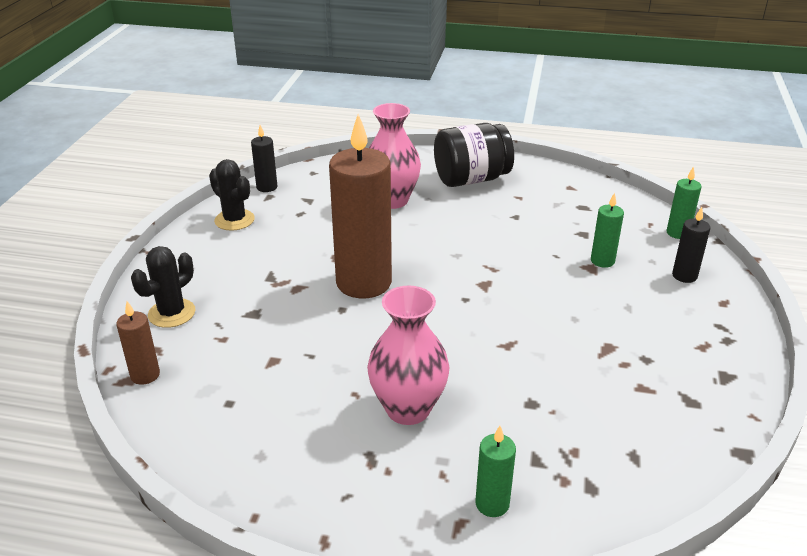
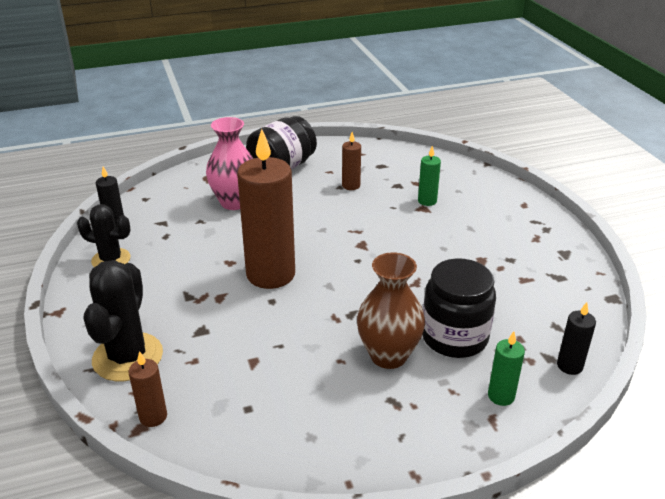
camera: 30 degrees left, 0 degrees up
(172, 313) = (128, 357): black cactus -> black cactus, size x1.54
(408, 409) = (388, 355): pink vase -> brown vase
(497, 419) = (454, 337): none -> black jar
(528, 218) = (351, 185): none -> brown candle
(677, 233) = (458, 166): green candle -> none
(684, 276) = (486, 194): black candle -> black candle (569, 366)

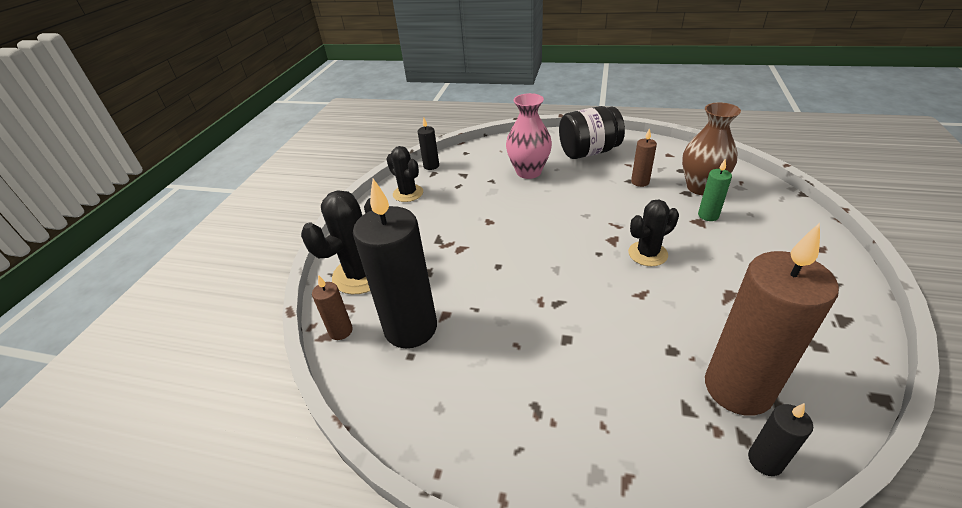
camera: 35 degrees right, 5 degrees up
(228, 385) = (411, 328): none -> black candle
(270, 274) = (513, 242): brown candle -> brown candle (737, 388)
(388, 355) = (563, 358): brown vase -> brown vase (701, 187)
(399, 248) = (647, 254): none -> black cactus
(454, 337) = (644, 367): black jar -> none
(501, 396) = (654, 457): green candle -> none

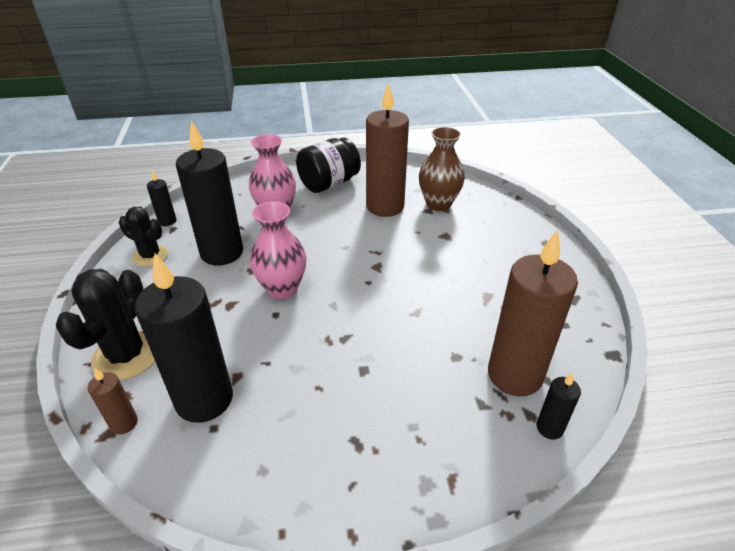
camera: 25 degrees left, 0 degrees up
(468, 201) = (222, 253): none -> black candle
(512, 243) = (282, 289): none -> pink vase
(640, 182) = (385, 207): brown candle -> brown candle, size x2.23
(647, 254) = (411, 274): black cactus -> none
(708, 215) = (451, 229): green candle -> none

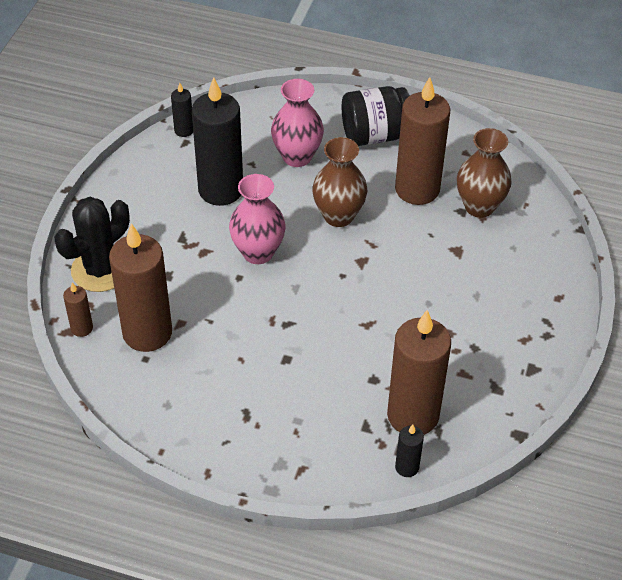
camera: 25 degrees right, 10 degrees up
(150, 256) = (153, 170): black cactus -> none
(204, 399) = (147, 333): black candle -> brown candle
(336, 241) = (338, 216): none -> brown vase

